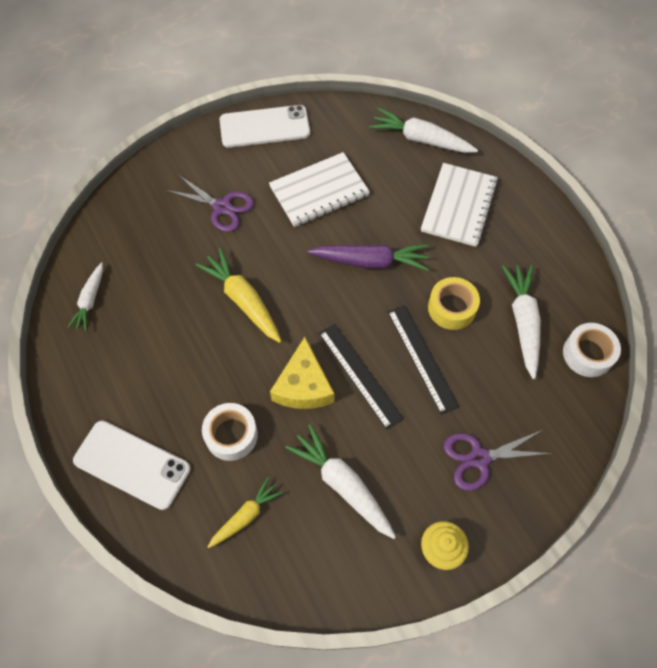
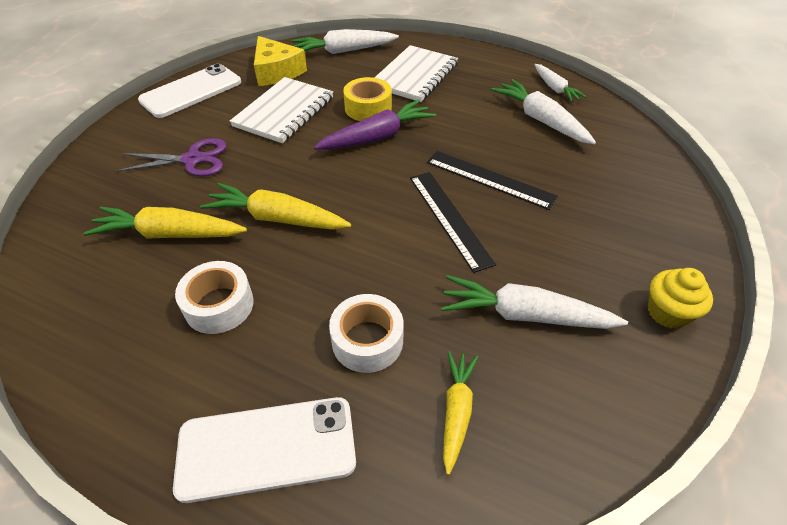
camera: 35 degrees left, 15 degrees down
(90, 301) = (82, 306): white carrot -> white carrot (555, 88)
(168, 272) = (169, 234): none -> yellow carrot
(303, 386) = (404, 255): yellow cheese -> yellow cheese (276, 72)
(359, 375) = (449, 218): black ruler -> black ruler turned 45 degrees clockwise
(451, 308) = (477, 136): yellow tape -> yellow tape (368, 108)
(458, 206) = (415, 76): white notebook -> white notebook turned 45 degrees clockwise
(479, 458) = (614, 223): purple scissors -> none
(587, 354) = (607, 117): white tape -> white tape (219, 305)

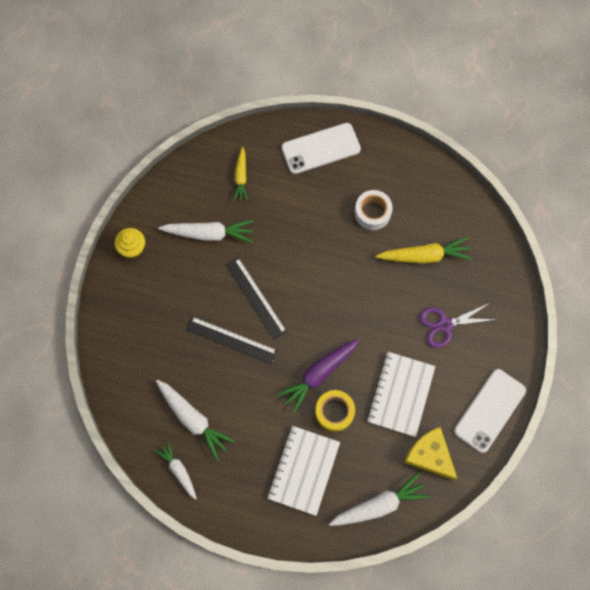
camera: 170 degrees right, 25 degrees up
(276, 218) = (364, 279): yellow carrot -> none
(367, 341) = (289, 205): white tape -> none

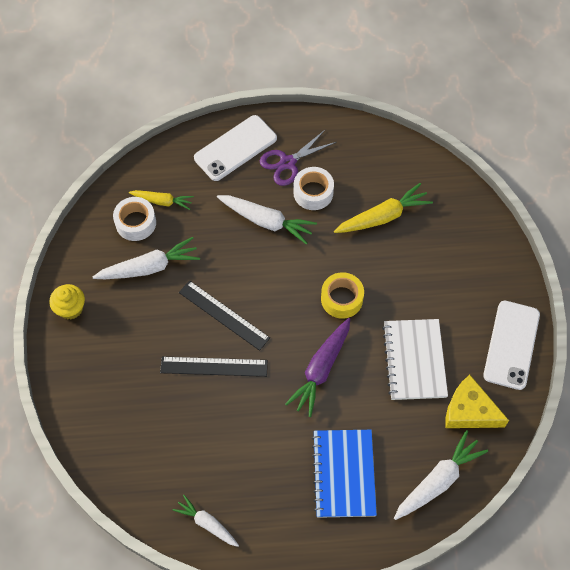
camera: 20 degrees left, 10 degrees down
(193, 419) = (203, 463): white carrot -> white carrot (266, 221)
(212, 189) = (136, 223): none -> white tape
(241, 177) = (162, 201): yellow carrot -> yellow carrot turned 60 degrees counterclockwise
(304, 470) = (344, 474): white notebook -> blue notebook
(334, 412) = (352, 402): yellow tape -> yellow tape (341, 299)
(444, 325) = (431, 276): purple scissors -> purple scissors (287, 163)

